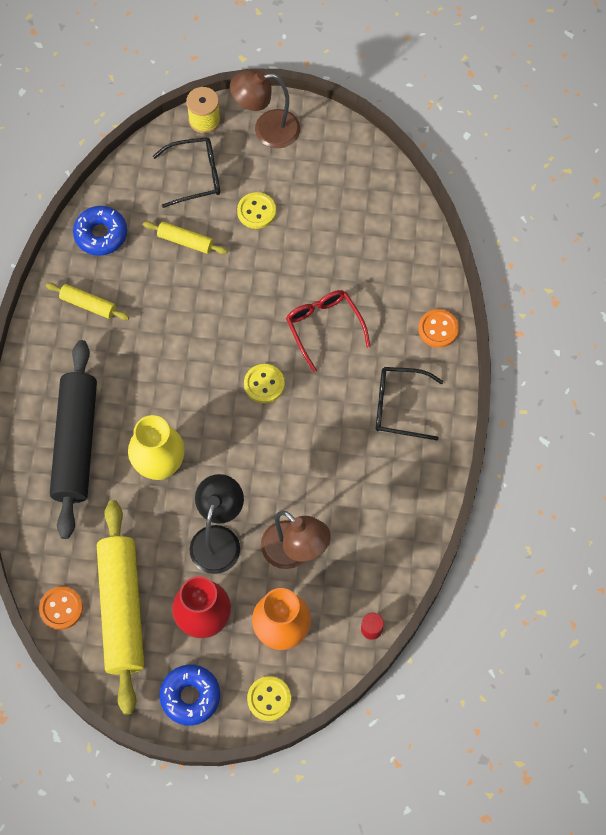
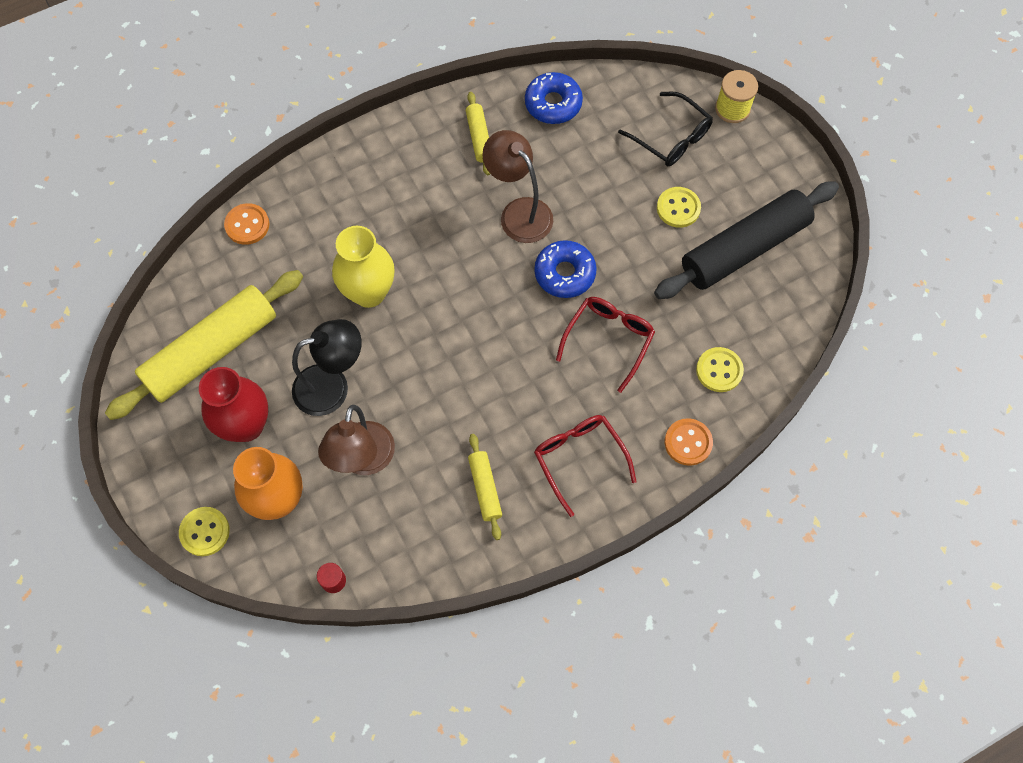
camera: 55 degrees right, 0 degrees up
(61, 608) = (181, 302): orange button -> orange button (247, 225)
(76, 443) = (342, 213): black rolling pin -> black rolling pin (744, 248)
(185, 241) = (601, 171): yellow rolling pin -> yellow rolling pin (485, 488)
(190, 696) = (165, 461): blue donut -> blue donut (564, 273)
(264, 384) = (512, 326): yellow button -> yellow button (719, 370)
(267, 130) = (767, 163): brown lamp -> brown lamp (519, 212)
(400, 406) = (579, 459): black glasses -> red glasses

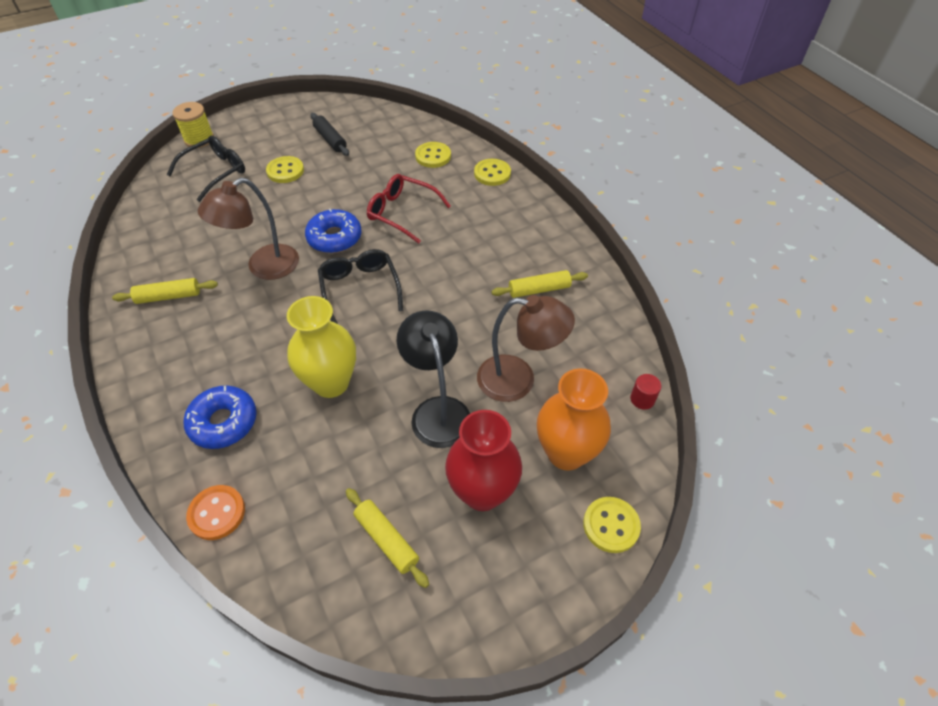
camera: 90 degrees left, 15 degrees down
(212, 351) = (386, 540): yellow rolling pin -> yellow rolling pin, size x0.46
(487, 306) = (360, 289): none -> black glasses
(553, 104) = (150, 243): blue donut -> blue donut (223, 422)
(579, 459) = (509, 231): red glasses -> none
(688, 442) = (492, 173): orange button -> yellow button
(744, 248) = (330, 139): black rolling pin -> black rolling pin, size x0.46

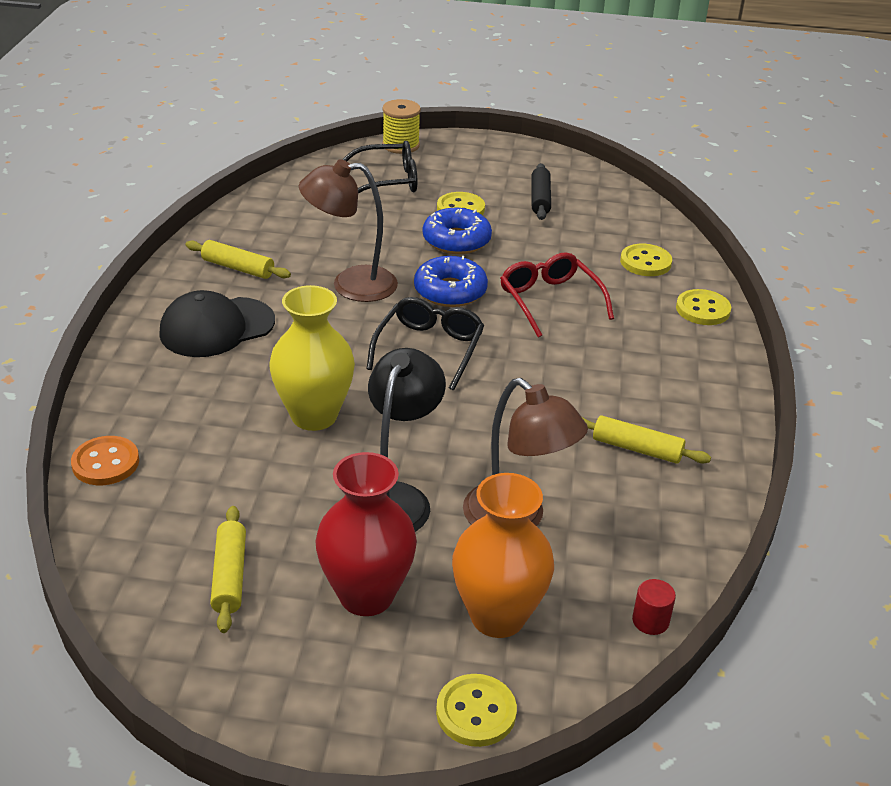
camera: 35 degrees right, 15 degrees down
(198, 353) = (217, 327): none -> black cap
(223, 422) = (183, 395): blue donut -> blue donut (456, 240)

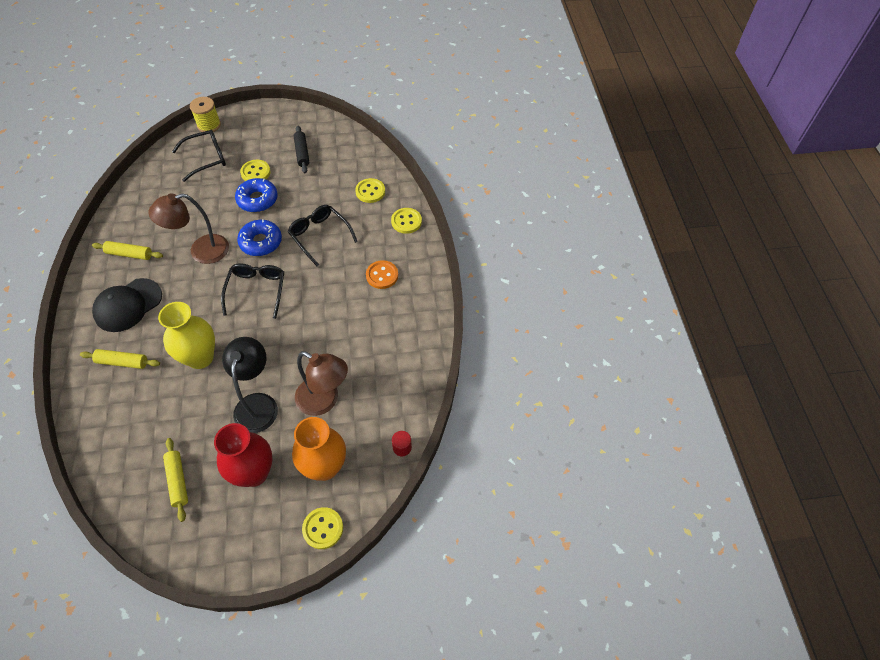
camera: 15 degrees left, 20 degrees up
(105, 463) = (88, 423): orange button -> orange button (382, 275)
(550, 301) = (320, 236): red glasses -> black glasses
(637, 449) = (382, 334): yellow rolling pin -> yellow rolling pin (122, 362)

